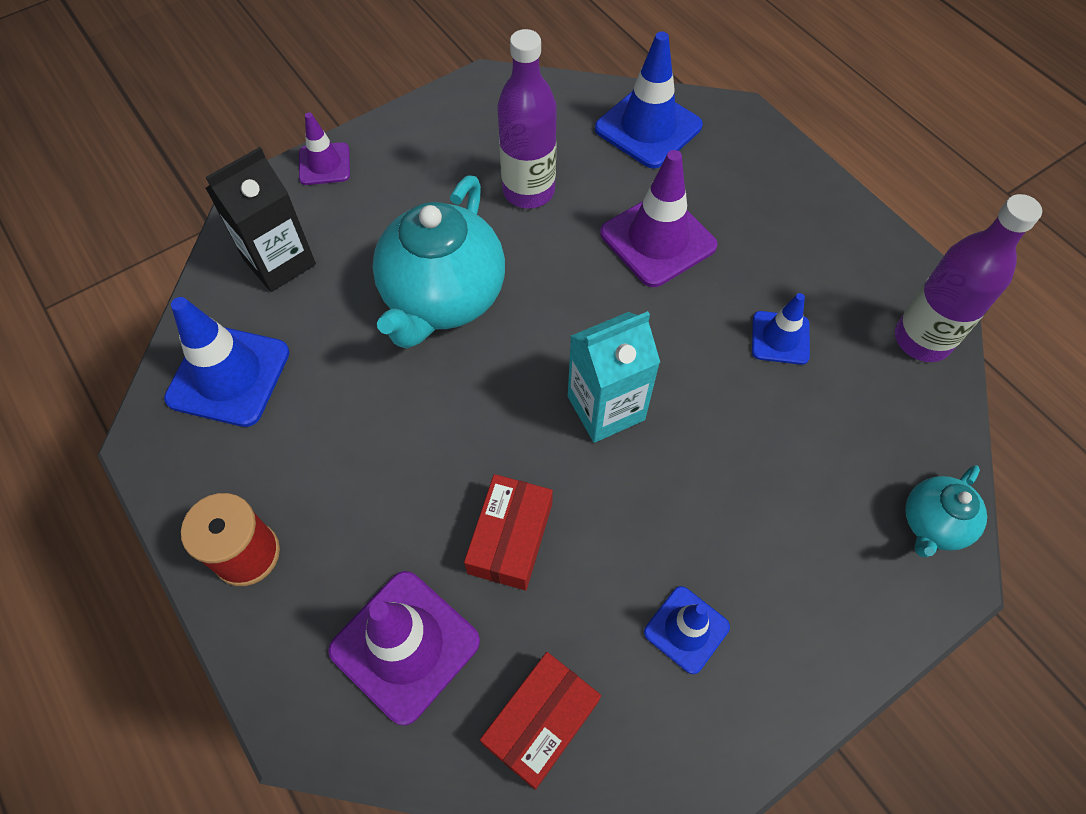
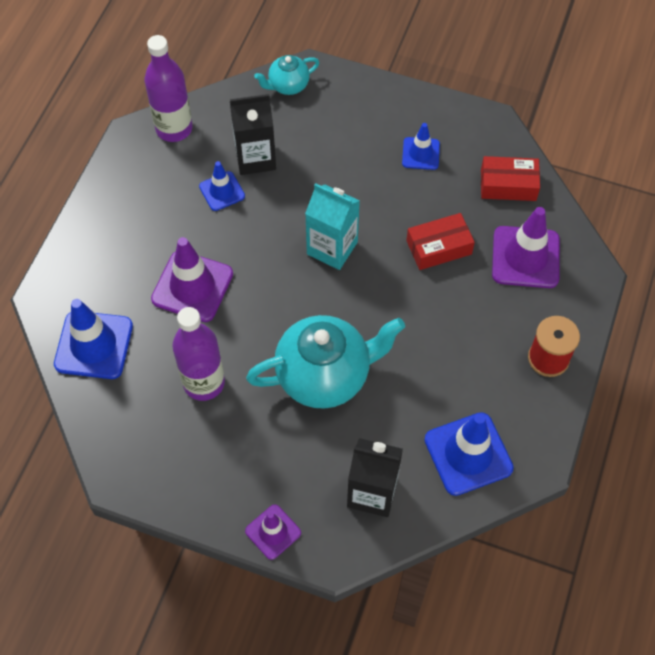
camera: 125 degrees left, 0 degrees up
(814, 405) = (255, 158): none -> black carton
(932, 524) = (288, 85): turquoise teapot -> turquoise teapot turned 150 degrees clockwise

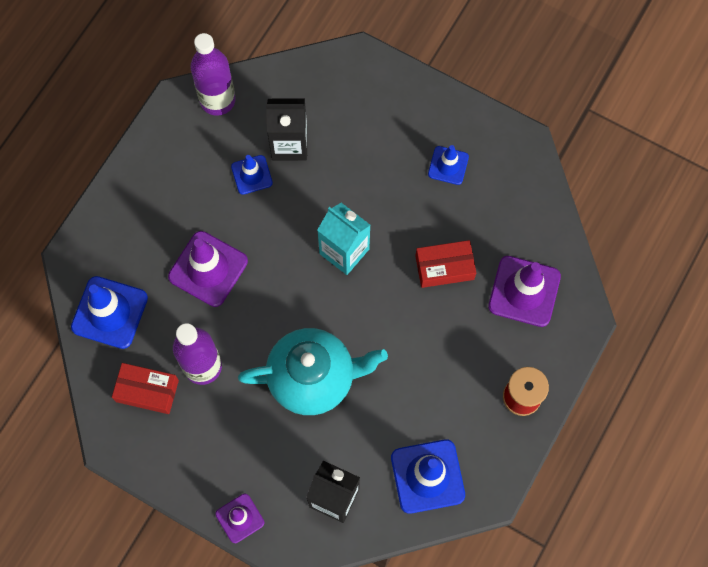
camera: 10 degrees right, 10 degrees up
(288, 85) = (334, 70): turquoise teapot -> none
(508, 185) = (525, 213): red box -> red box (147, 391)

